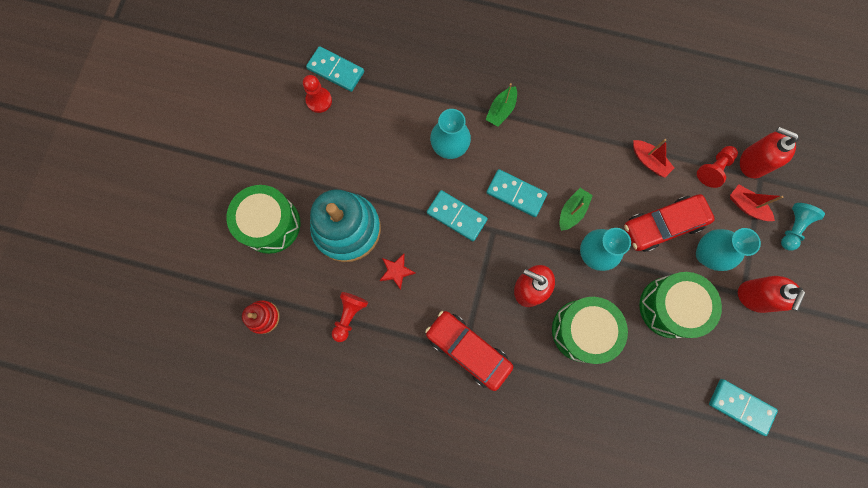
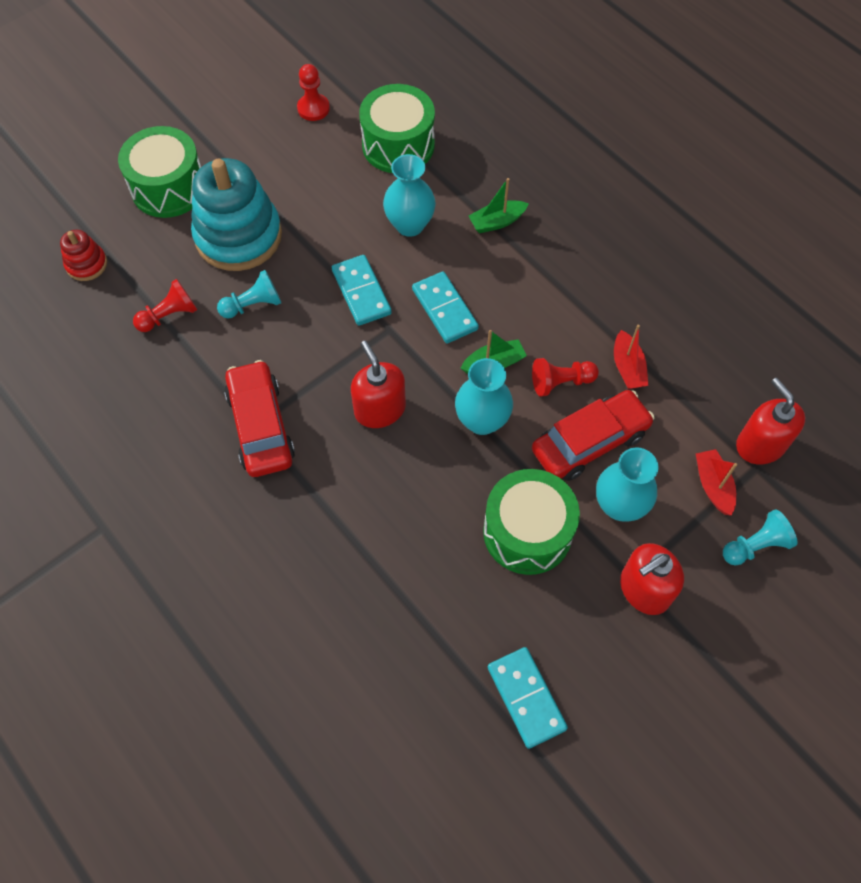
camera: 35 degrees right, 15 degrees down
(336, 70) = (354, 92): turquoise domino -> none
(396, 271) = (253, 305): red star -> turquoise pawn
(582, 330) = (403, 489): green drum -> green drum (398, 145)
(662, 225) = (590, 442): red car -> red car turned 135 degrees clockwise
(713, 169) = (702, 422): red pawn -> red pawn (561, 382)

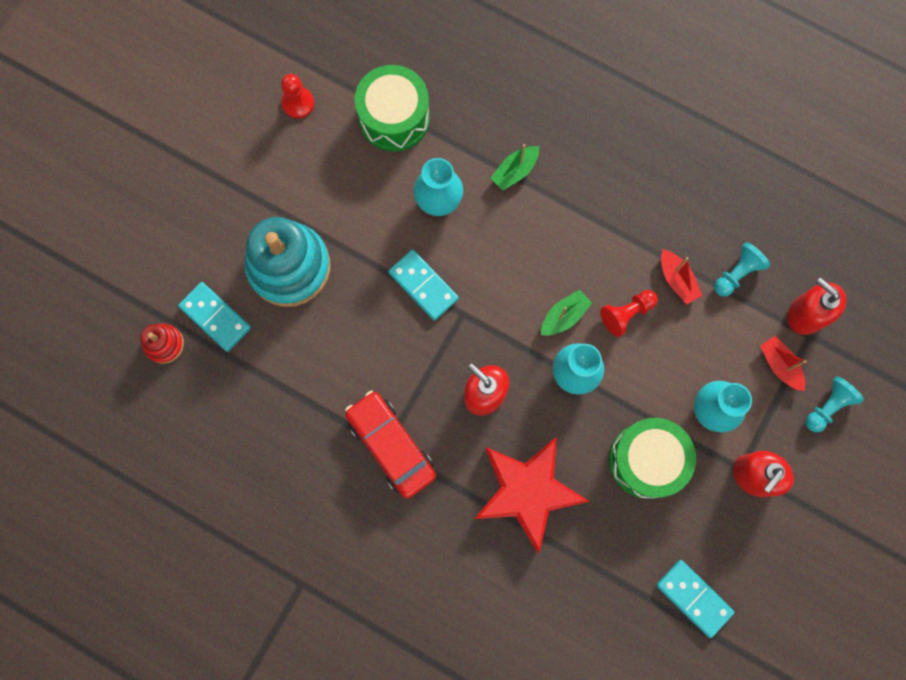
camera: 20 degrees left, 15 degrees up
(168, 188) = (201, 238): green drum -> none
(169, 315) = (264, 369): red pawn -> none
(253, 305) = (333, 332): turquoise pawn -> turquoise pawn (737, 273)
(383, 519) = (527, 491): none -> red star
(445, 309) = (502, 277): turquoise domino -> turquoise domino (215, 317)
(590, 442) = (669, 361): red car -> none

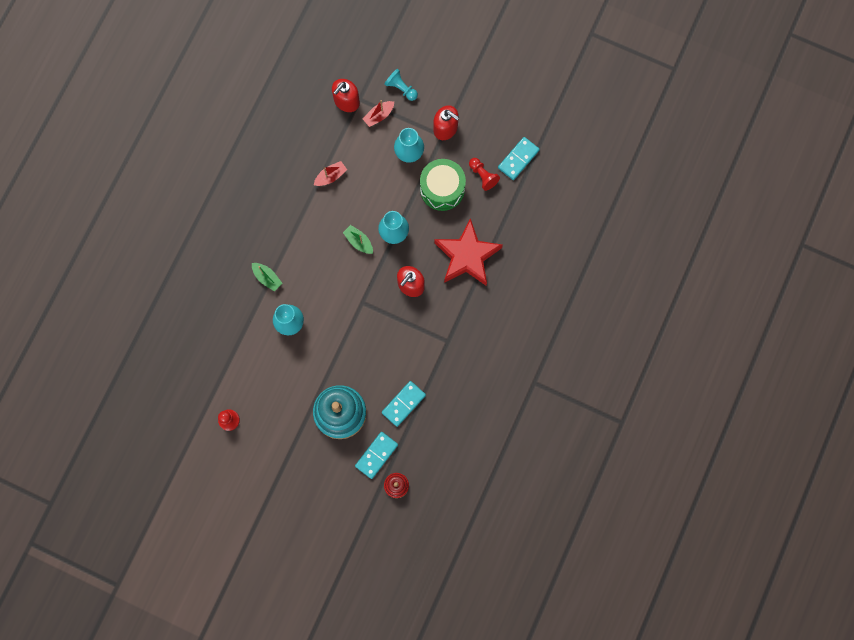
camera: 95 degrees left, 0 degrees up
(391, 445) = (447, 338): red car -> none
(394, 118) = (235, 357): green drum -> none
(423, 285) = (346, 328): turquoise domino -> turquoise domino (403, 404)
(626, 314) = (354, 205): red pawn -> red pawn (483, 176)
(737, 273) = (324, 141): turquoise pawn -> none

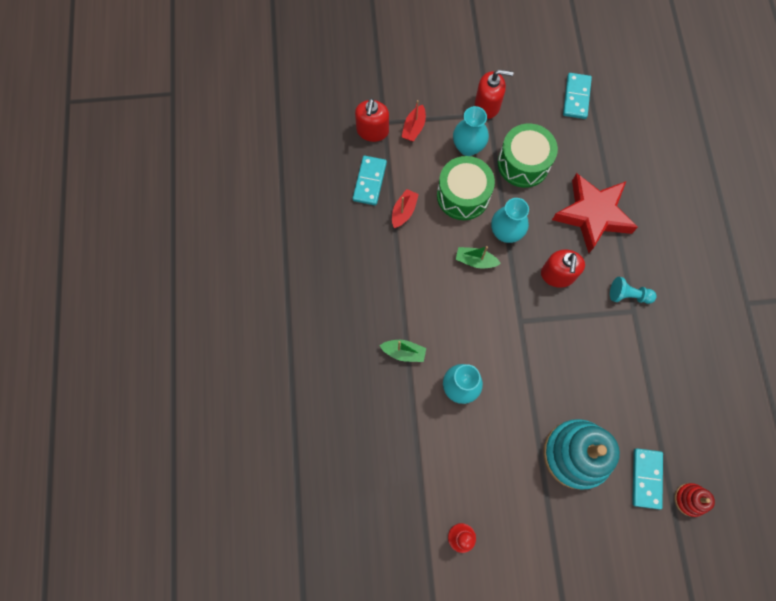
camera: 30 degrees left, 5 degrees down
(381, 188) = (463, 195): none -> green drum
(401, 88) = (419, 91): turquoise pawn -> turquoise pawn (628, 295)
(403, 404) = (635, 404): turquoise domino -> turquoise domino (369, 181)
(483, 176) = (554, 130): red pawn -> none

